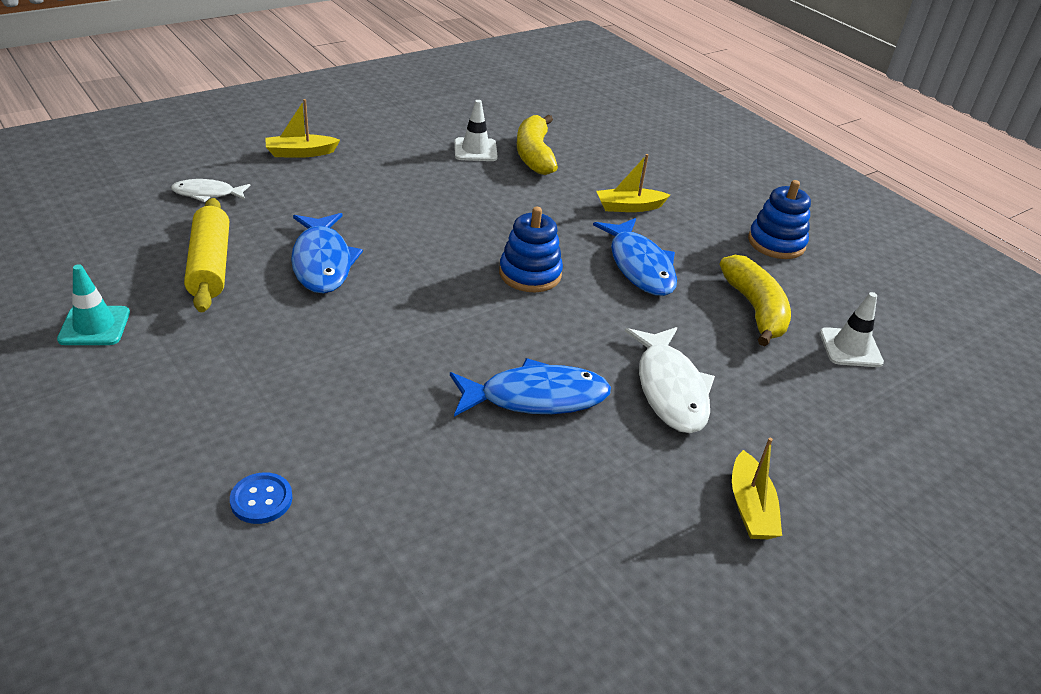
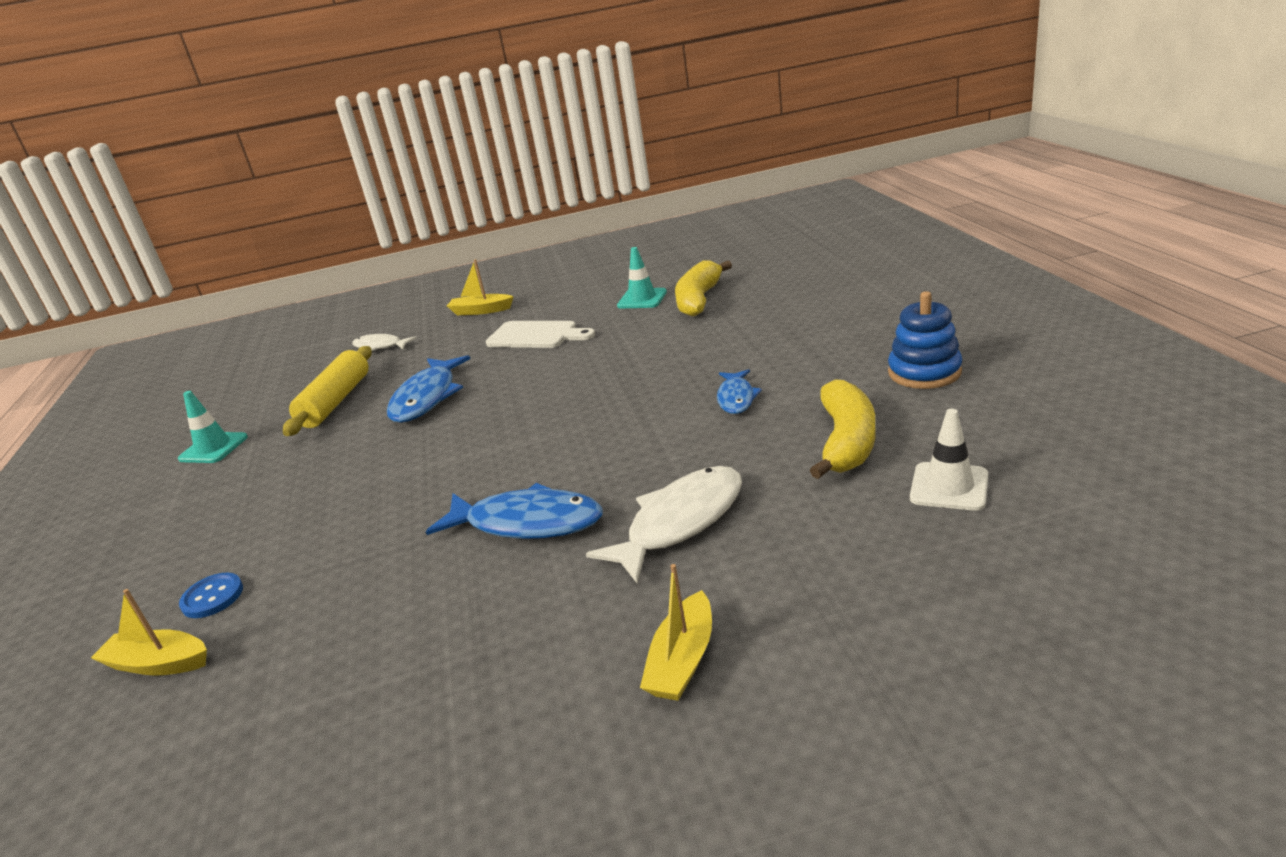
camera: 30 degrees right, 10 degrees down
(390, 188) = (536, 335): none -> white cutting board
(475, 150) = (642, 299): white traffic cone -> turquoise traffic cone
(530, 274) = (611, 406): blue stacking toy -> none
(629, 207) = (766, 342): yellow boat -> yellow boat (158, 663)
(639, 266) = (736, 398): blue fish -> blue fish, size x0.59
(670, 389) = (680, 522): white fish -> white fish turned 150 degrees counterclockwise

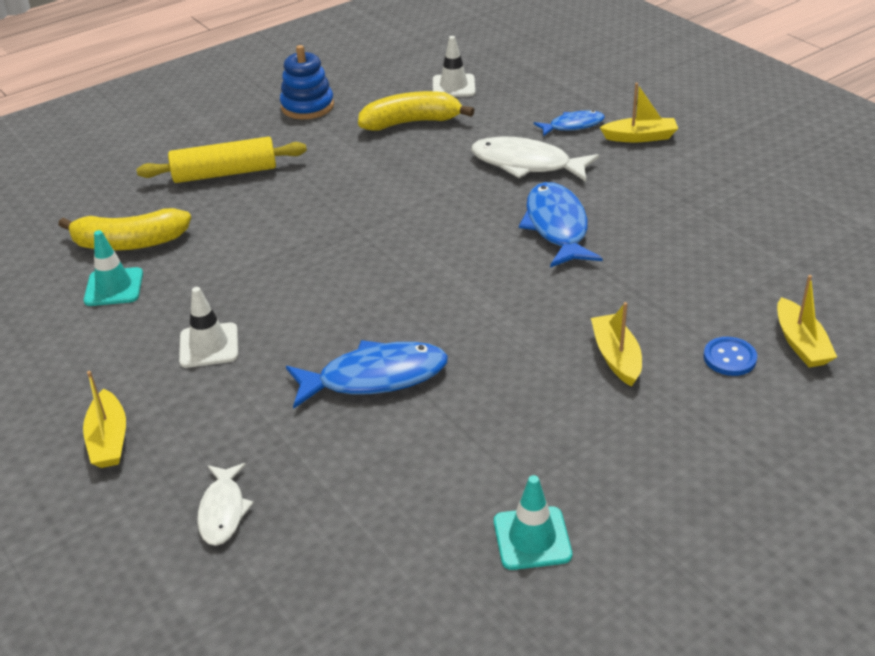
camera: 115 degrees left, 10 degrees up
(304, 521) = (616, 357): none -> yellow boat
(336, 401) = (394, 468): yellow rolling pin -> yellow rolling pin (225, 173)
(536, 335) = (209, 345): white cutting board -> white traffic cone
(736, 398) = (354, 176): blue fish -> blue fish (573, 125)

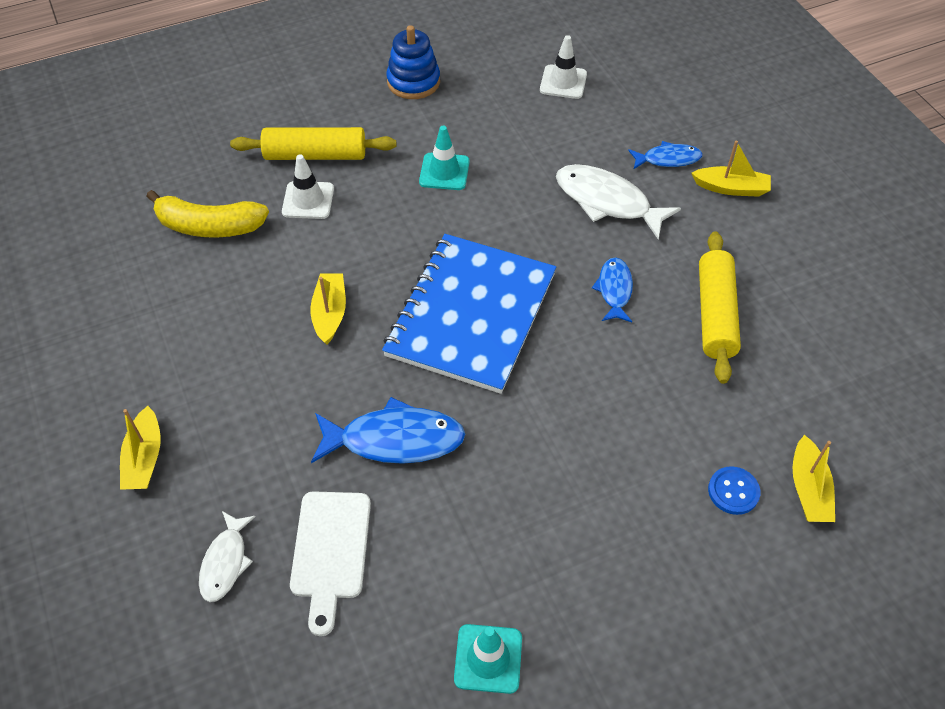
camera: 10 degrees right, 15 degrees up
(114, 287) = (184, 278): turquoise traffic cone -> turquoise traffic cone (444, 172)
(209, 345) = (254, 368): white traffic cone -> white traffic cone (308, 200)
(335, 480) = (330, 551): none -> white cutting board
(411, 122) = (509, 123): yellow banana -> none
(421, 267) = (471, 314): none -> blue notebook
(557, 227) = (614, 290): blue fish -> blue fish, size x0.59
(616, 357) = (625, 466): yellow boat -> yellow boat (330, 313)
(660, 229) = (715, 314): none -> yellow rolling pin

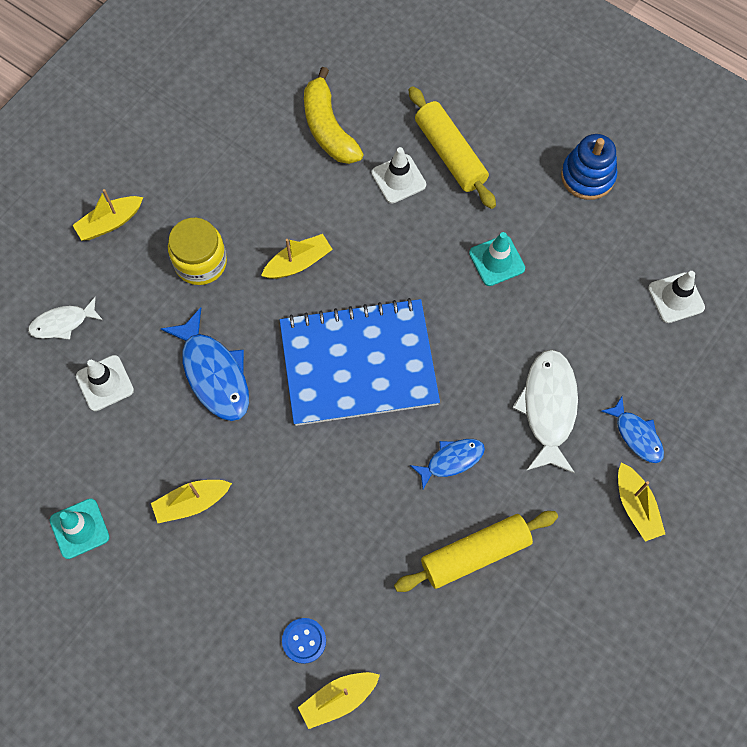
camera: 60 degrees right, 15 degrees up
(261, 395) = (200, 262): none -> yellow jar
(330, 551) = (105, 383): white cutting board -> white traffic cone
(526, 527) = (191, 503): none -> yellow boat

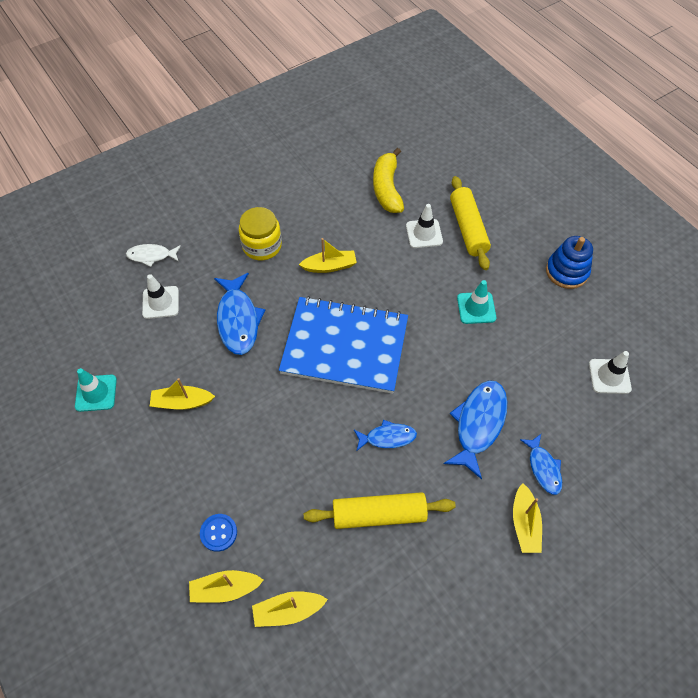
camera: 20 degrees right, 10 degrees down
(110, 223) = (213, 204): yellow boat -> yellow boat (288, 610)
(548, 408) = (478, 424): white fish -> blue fish

